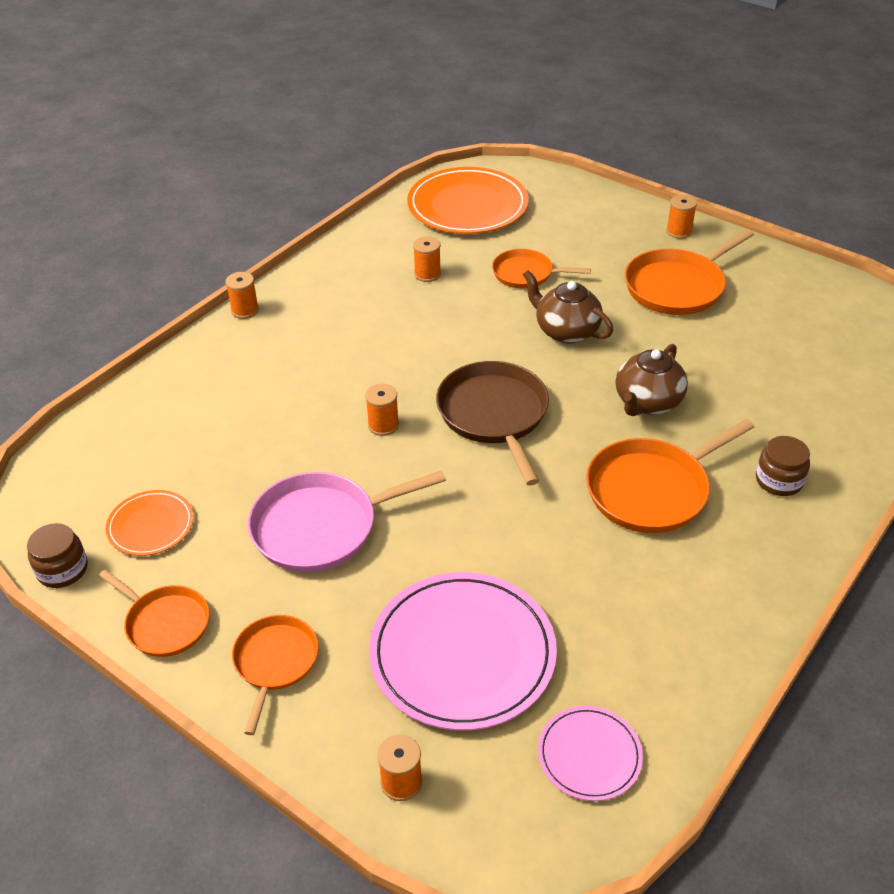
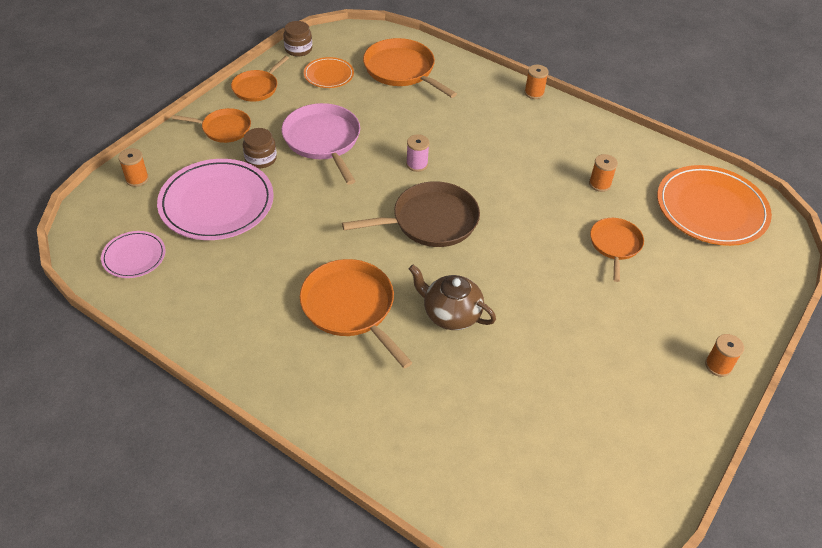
camera: 85 degrees right, 5 degrees up
(383, 425) = (417, 164): orange spool -> pink spool
(566, 331) = (538, 267): brown teapot -> none
(677, 286) = (620, 354): orange pan -> orange pan (402, 70)
(779, 480) = (359, 393): brown jar -> brown jar (261, 159)

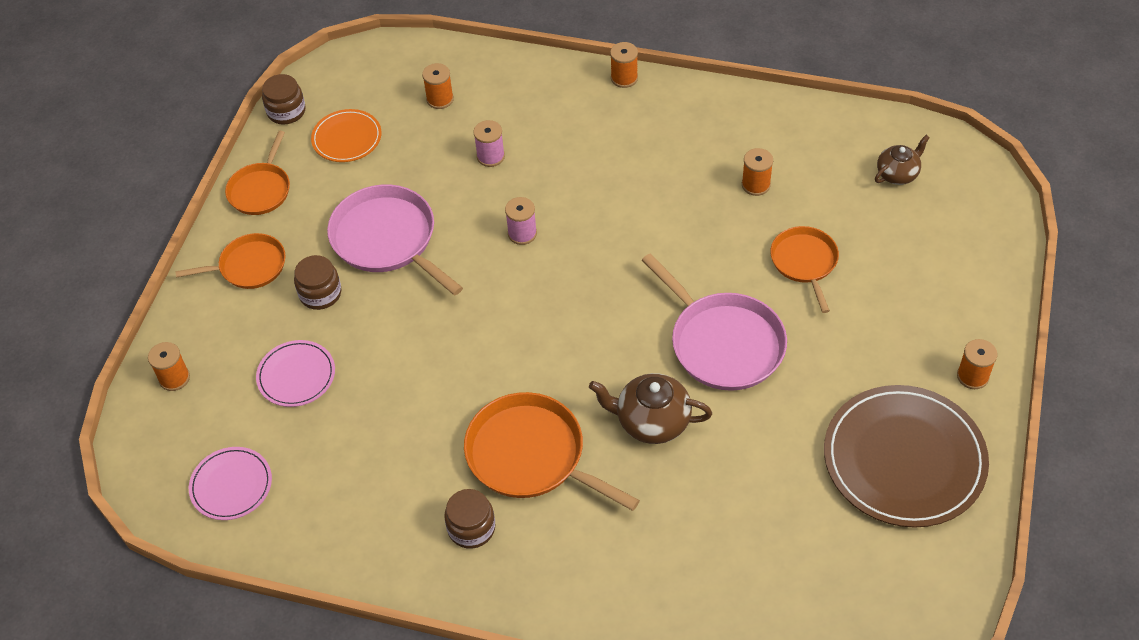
camera: 15 degrees left, 5 degrees up
(216, 203) = (296, 375): pink plate -> pink plate, size x0.52
(282, 341) = (471, 528): none -> brown jar
(402, 70) = (440, 99): orange pan -> orange spool
(418, 112) = (490, 156): none -> pink spool
(430, 221) = (574, 307): brown pan -> none
(529, 279) = (723, 343): none -> pink pan
(637, 407) = (904, 459): none -> brown plate
(711, 209) = (897, 174): orange plate -> brown teapot

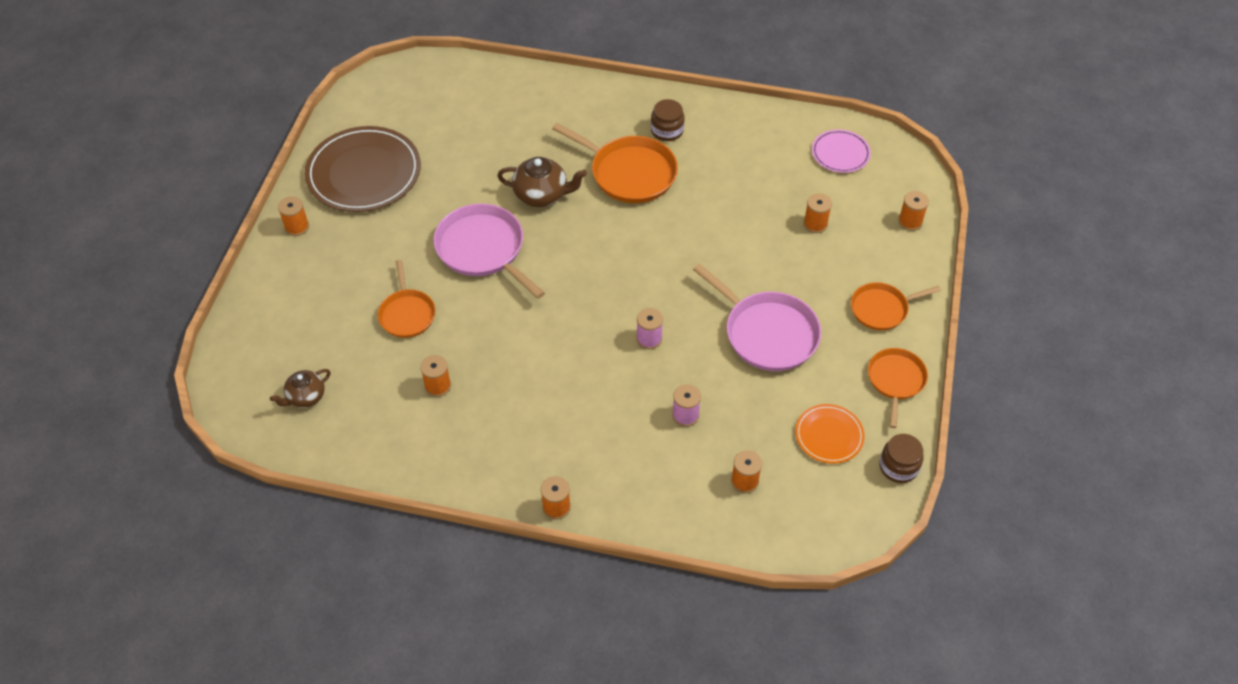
camera: 175 degrees right, 0 degrees up
(296, 375) = (815, 224): pink plate -> orange spool
(320, 293) = (814, 286): brown jar -> none

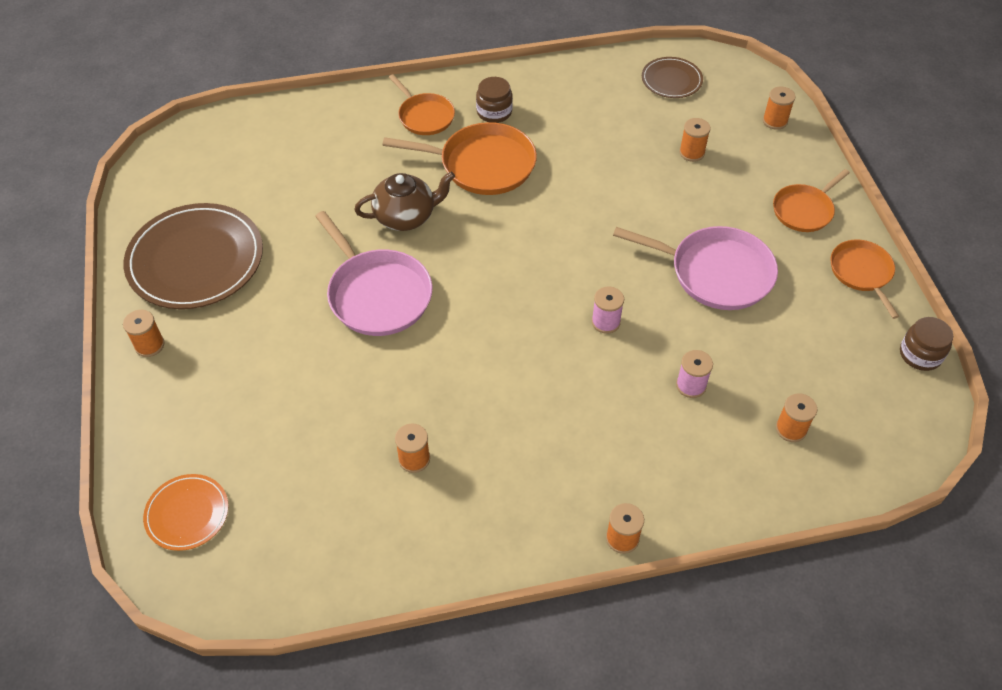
camera: 25 degrees left, 0 degrees up
(306, 397) = (268, 533): brown teapot -> none
(407, 314) = (333, 393): orange pan -> orange pan (424, 116)
(483, 249) = (377, 294): pink pan -> pink pan turned 150 degrees counterclockwise
(829, 435) = (838, 350): orange plate -> orange plate (187, 513)
(840, 153) = (671, 80): pink plate -> brown plate

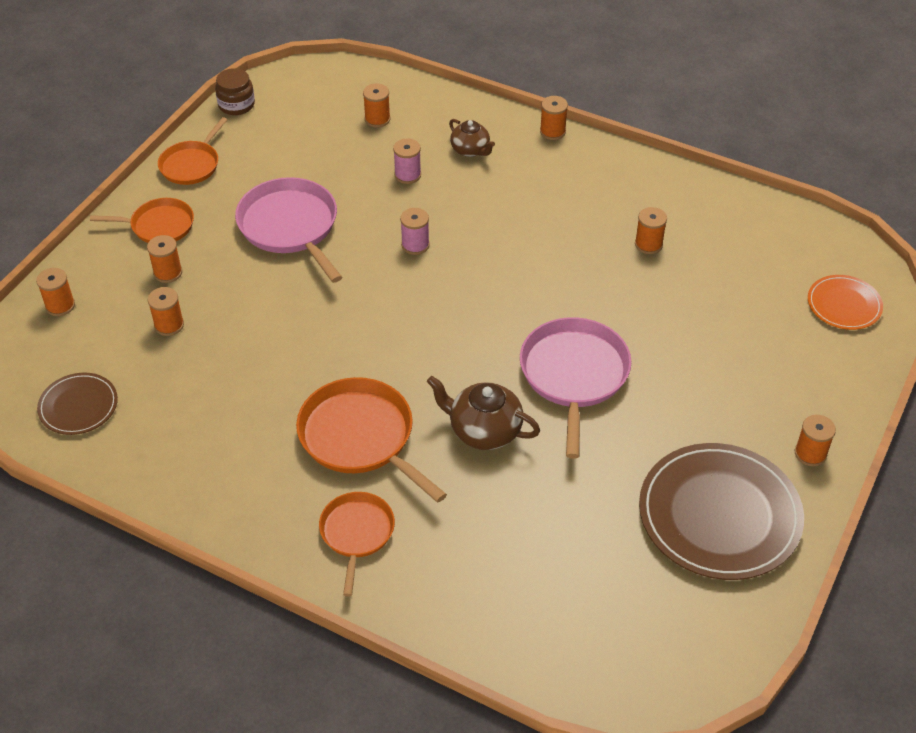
camera: 140 degrees left, 5 degrees down
(494, 112) = (284, 489): brown jar -> none
(671, 454) = (470, 150): none -> brown teapot
(745, 183) = (168, 273): none -> orange spool

